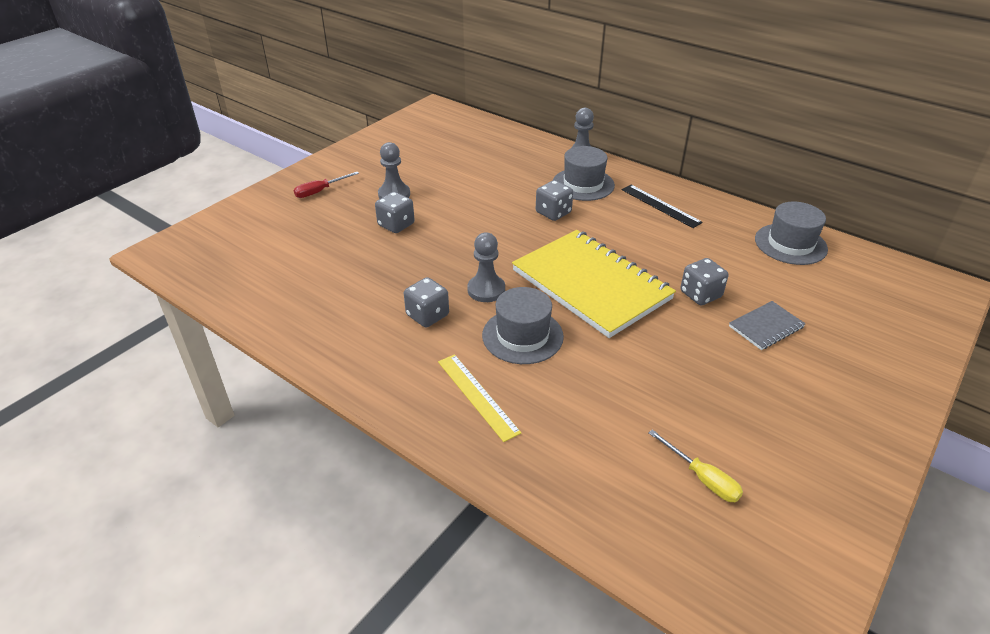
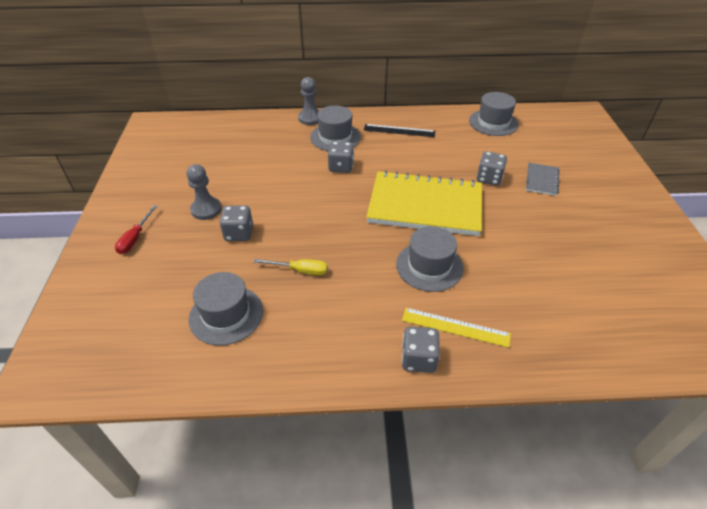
camera: 40 degrees left, 5 degrees up
(314, 278) = (226, 314): none -> grey hat
(427, 315) = (351, 290): grey dice -> grey dice (418, 359)
(486, 290) = (367, 247): grey pawn -> none
(702, 478) = (622, 292): yellow screwdriver -> yellow screwdriver (300, 270)

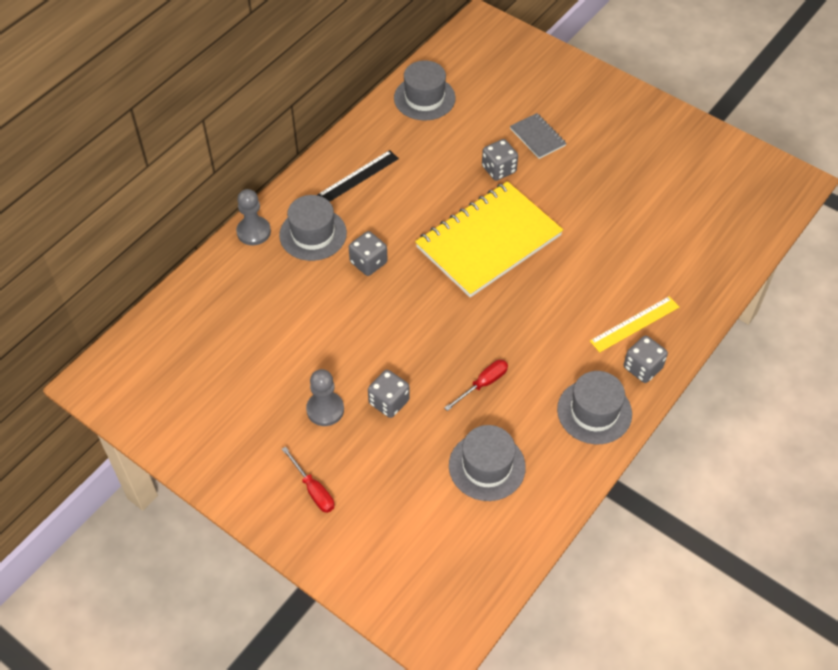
camera: 50 degrees left, 10 degrees up
(300, 270) = (483, 384): yellow screwdriver -> red screwdriver
(429, 266) = (561, 293): grey hat -> grey hat (594, 411)

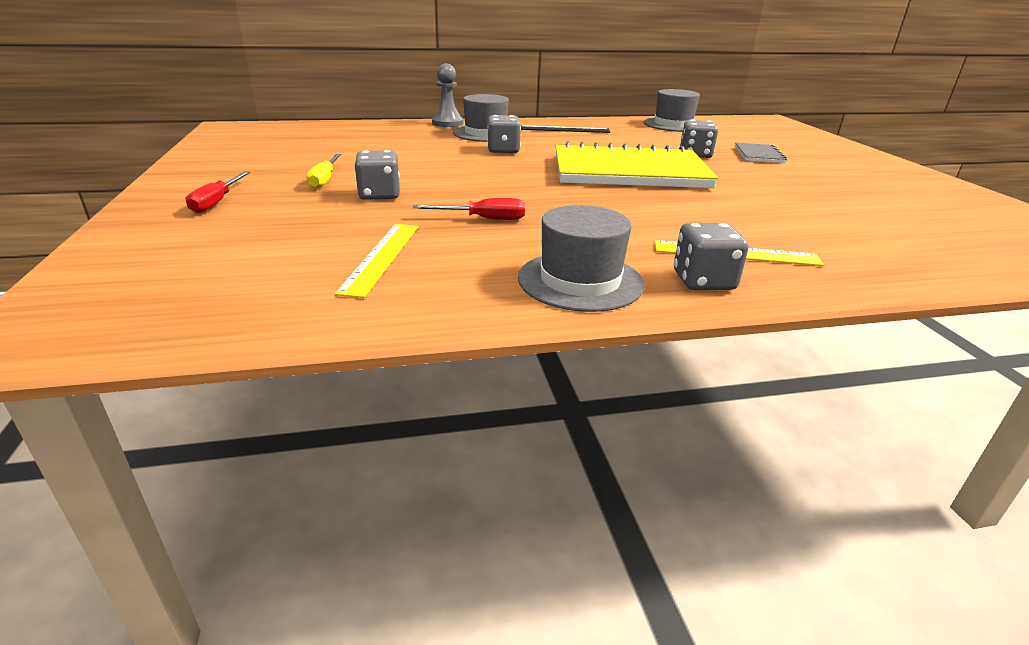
camera: 40 degrees right, 25 degrees down
(325, 409) = (324, 180): grey pawn -> yellow screwdriver
(487, 466) = (382, 257): grey hat -> yellow ruler

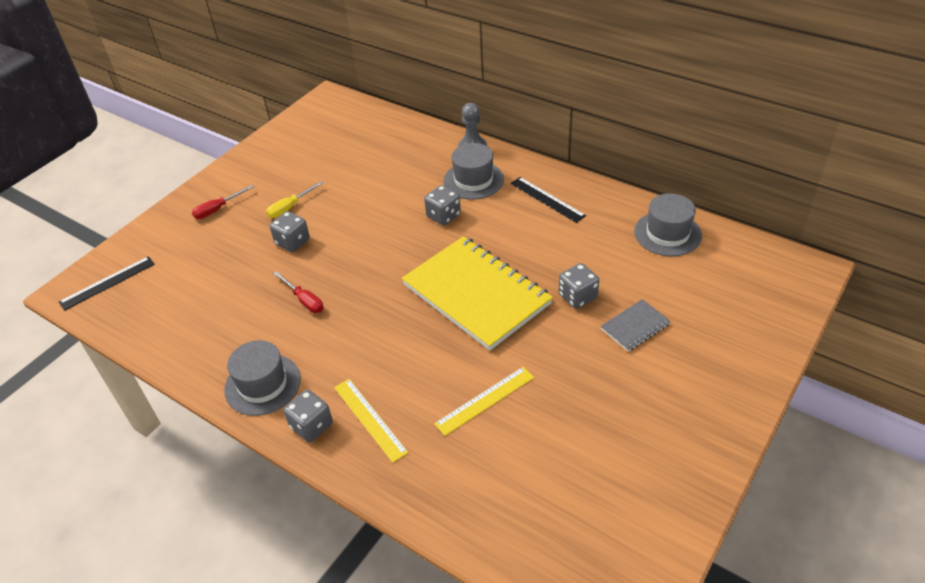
camera: 50 degrees right, 15 degrees up
(119, 301) = (107, 283): none -> black ruler
(382, 257) = (217, 308): yellow ruler -> yellow ruler (485, 400)

